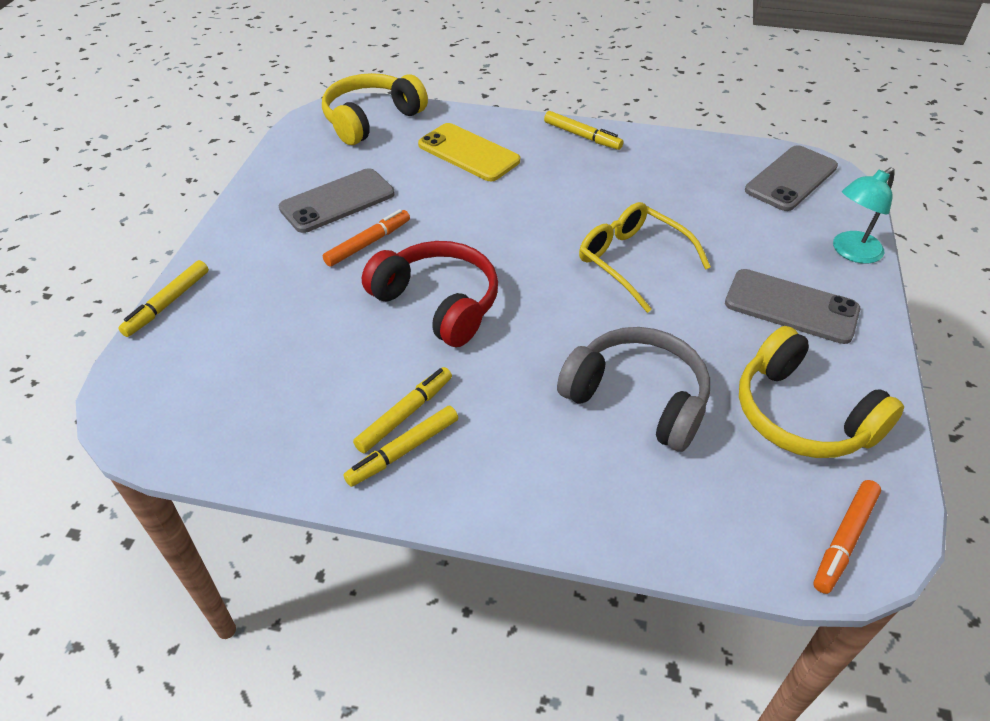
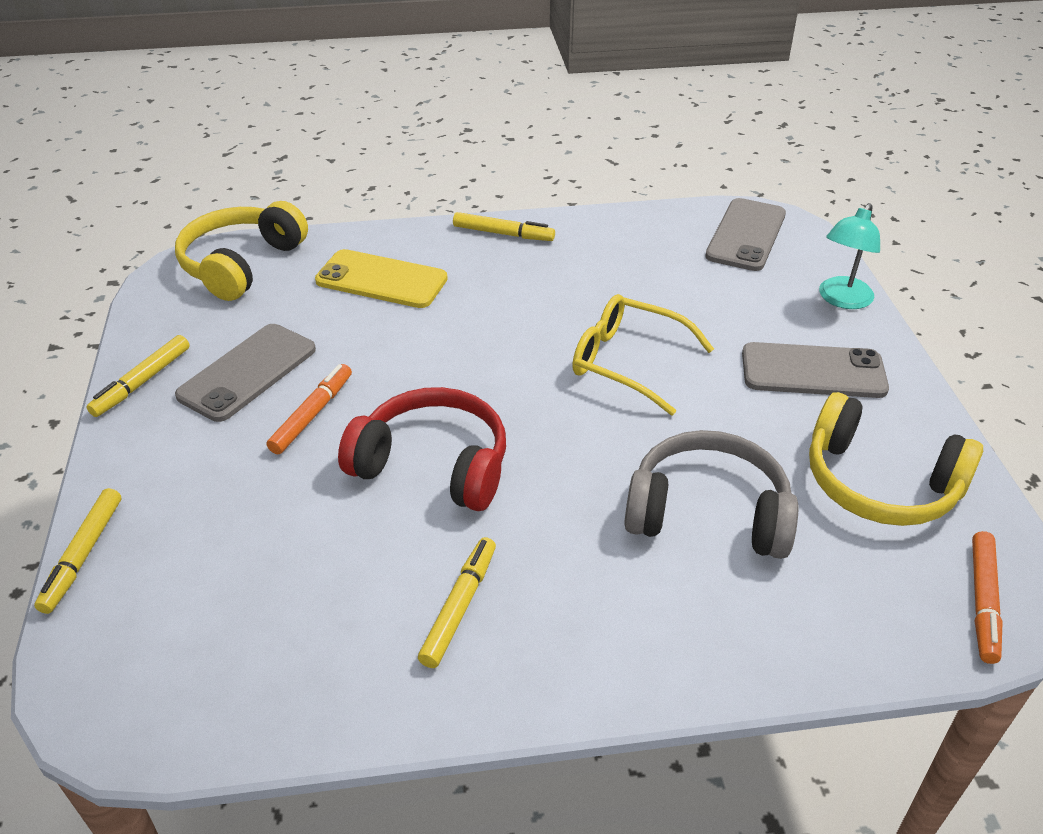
camera: 20 degrees left, 5 degrees down
(403, 451) = (479, 651): yellow marker -> yellow marker (142, 382)

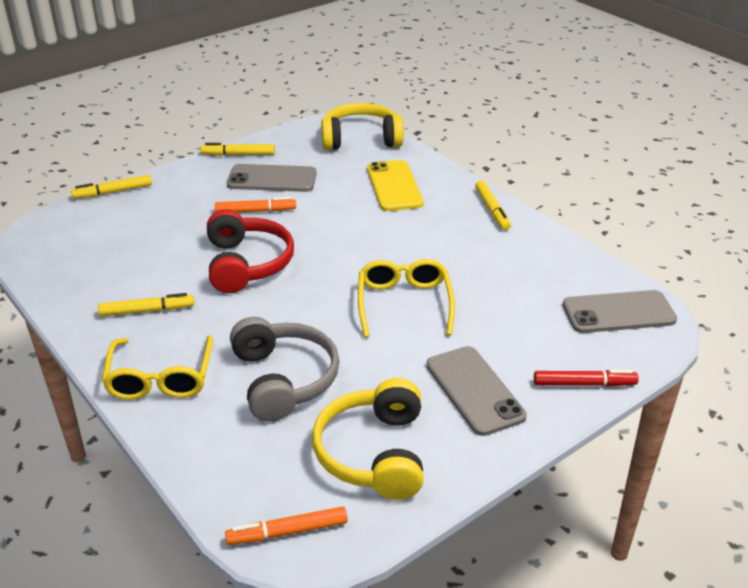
camera: 60 degrees right, 5 degrees down
(632, 638) = (160, 379): none -> yellow glasses
(841, 300) = (584, 384): turquoise lamp -> red marker

